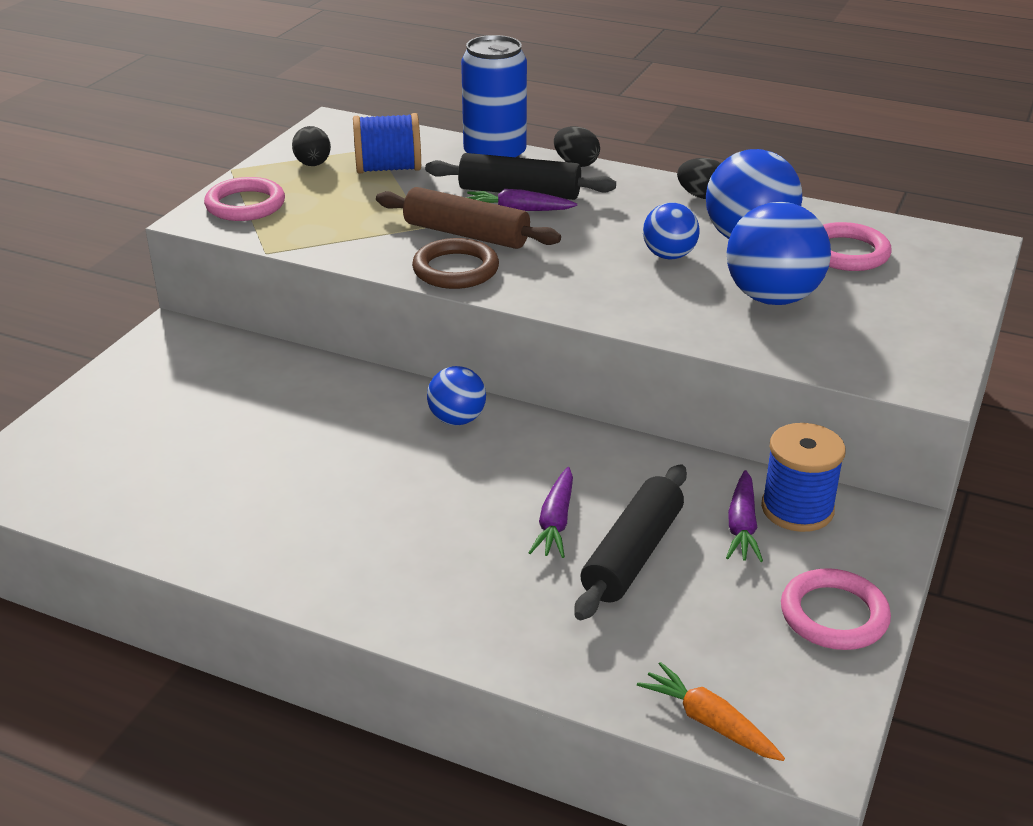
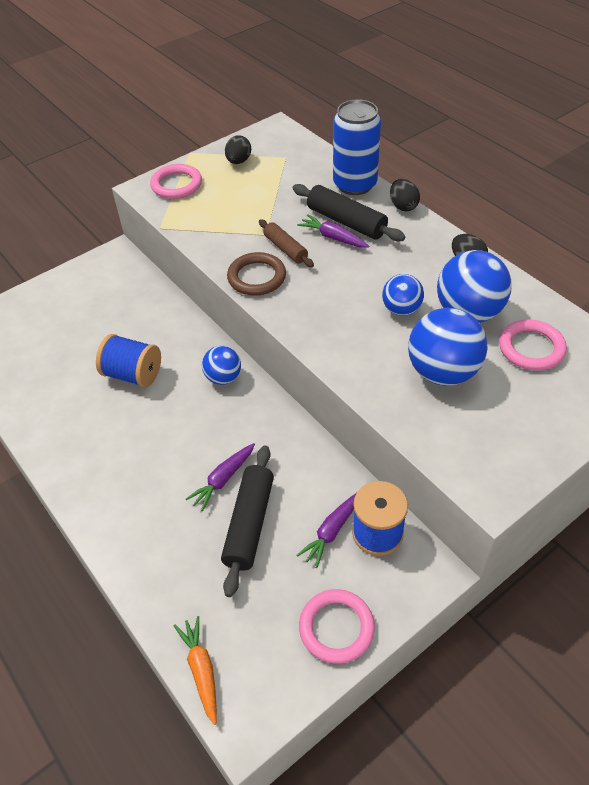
camera: 30 degrees right, 15 degrees up
(388, 169) = (280, 177): blue spool -> blue spool (133, 374)
(466, 234) = (285, 249): brown rolling pin -> brown rolling pin, size x0.63
(632, 554) = (249, 524): black rolling pin -> black rolling pin turned 45 degrees counterclockwise

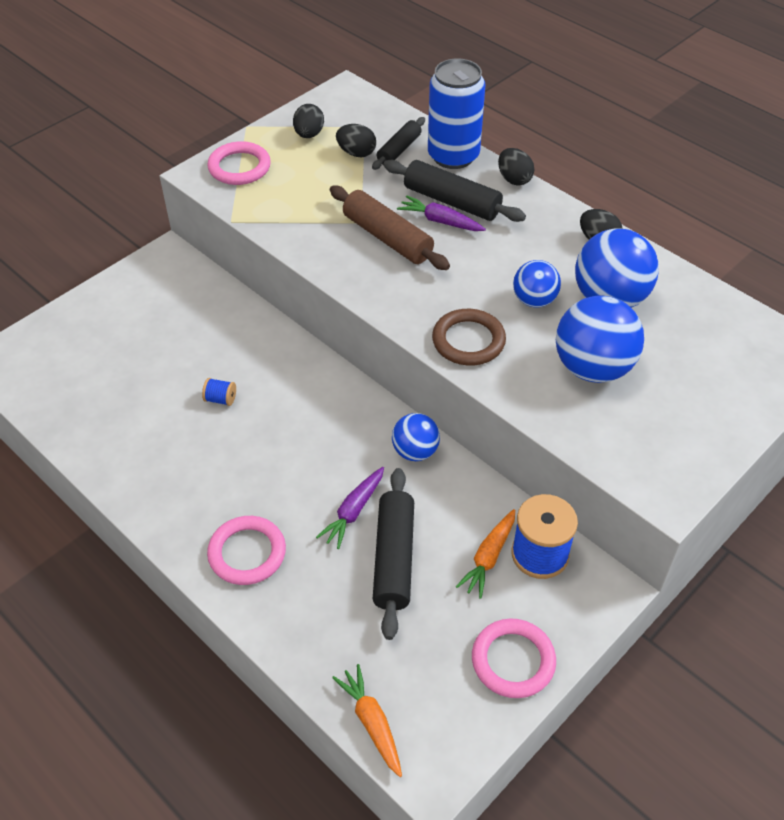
camera: 10 degrees left, 0 degrees up
(133, 374) = (220, 399): blue spool -> blue spool, size x0.47
(223, 377) = (330, 394): blue ball -> blue ball (415, 451)
(256, 277) = (360, 274): brown ring -> brown ring (468, 341)
(274, 178) = (356, 153): none -> black egg
(285, 249) = (387, 238): brown rolling pin -> brown rolling pin, size x1.58
(310, 177) = (399, 150): none -> black rolling pin
(332, 531) = (489, 557): purple carrot -> orange carrot
(531, 348) = (684, 334): pink ring -> pink ring (247, 553)

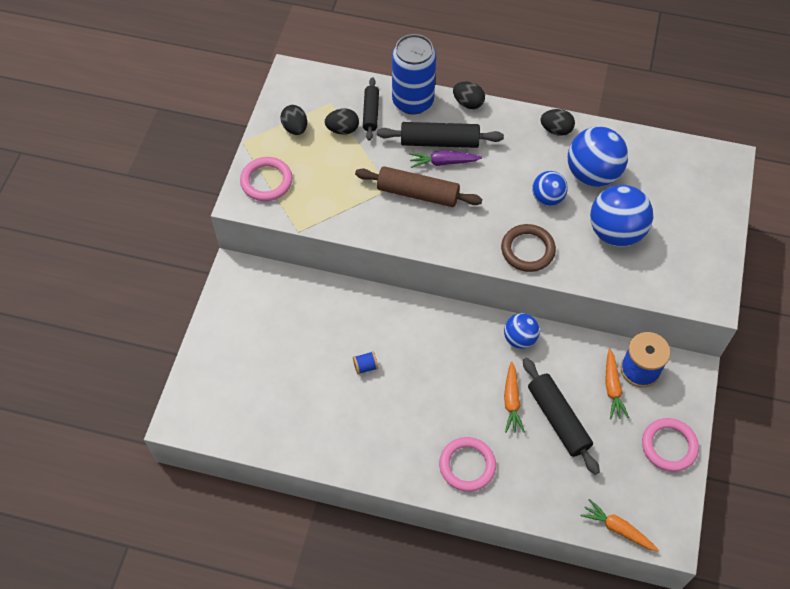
camera: 30 degrees left, 10 degrees up
(353, 511) = (511, 401): purple carrot -> orange carrot

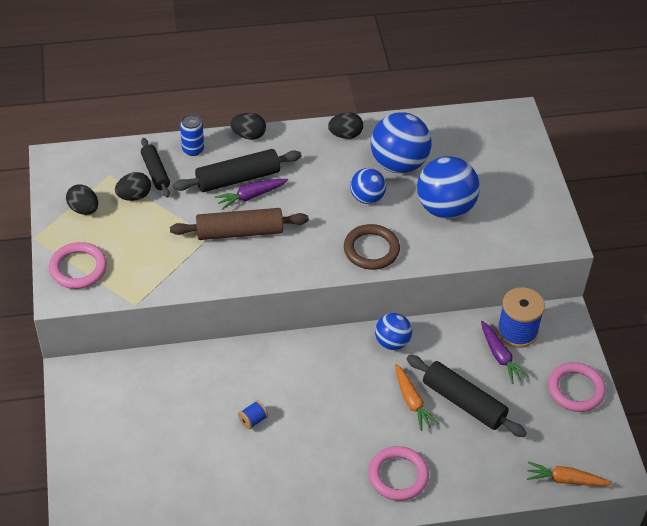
camera: 25 degrees left, 10 degrees down
(413, 101) = (193, 149): blue can -> blue can, size x0.50
(612, 388) = (500, 356): orange carrot -> purple carrot

